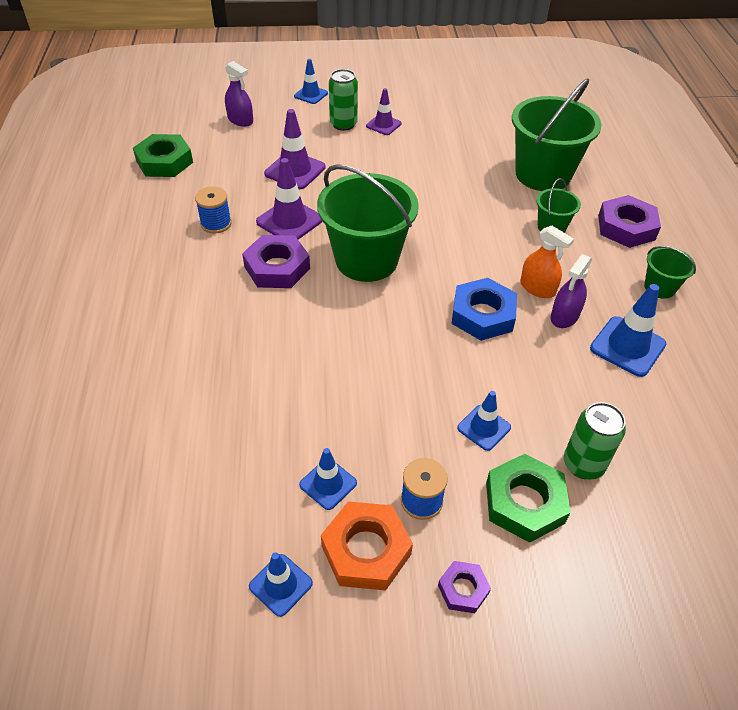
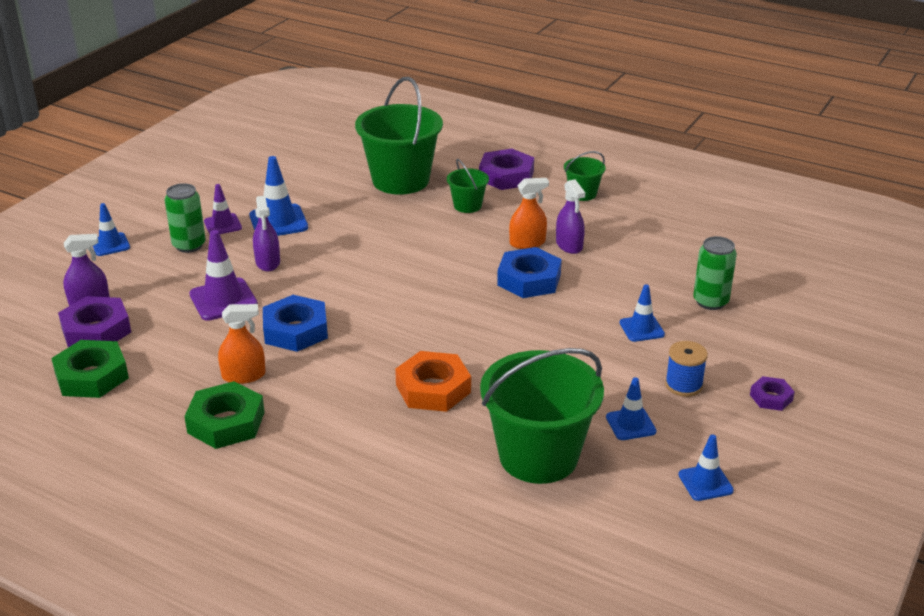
camera: 55 degrees left, 15 degrees down
(216, 224) = (243, 375): blue spool -> orange spray bottle
(277, 267) = (353, 361): purple nut -> purple nut (96, 330)
(289, 221) = (296, 330): purple traffic cone -> blue nut
(359, 167) = (268, 262): none -> purple spray bottle
(366, 260) = (401, 309): green bucket -> green bucket (538, 456)
(366, 550) = (706, 429): orange nut -> orange nut (433, 388)
(524, 502) = (722, 340): green nut -> green nut (226, 422)
(627, 346) = (624, 234): blue traffic cone -> blue traffic cone (278, 222)

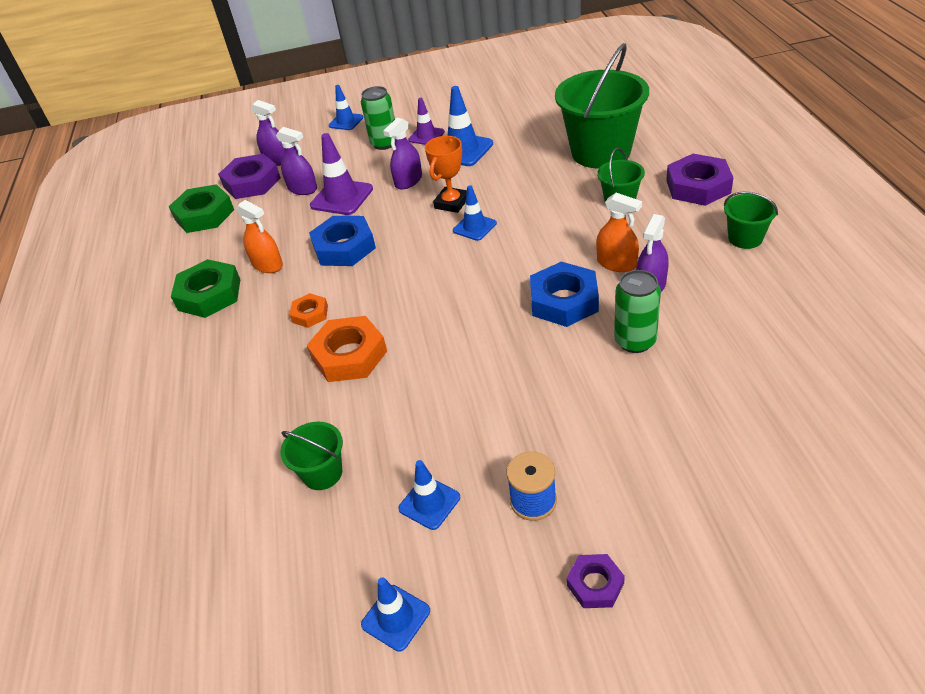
camera: 55 degrees right, 10 degrees up
(167, 311) = (302, 189): none -> purple spray bottle
(337, 261) = (451, 203): none -> orange trophy
(351, 384) = (310, 314): none -> orange nut
(538, 456) = (322, 473): green bucket -> green bucket, size x0.47
(641, 329) = (586, 413): blue traffic cone -> blue traffic cone (474, 227)
(710, 302) = (700, 430): green can -> green can (635, 341)

